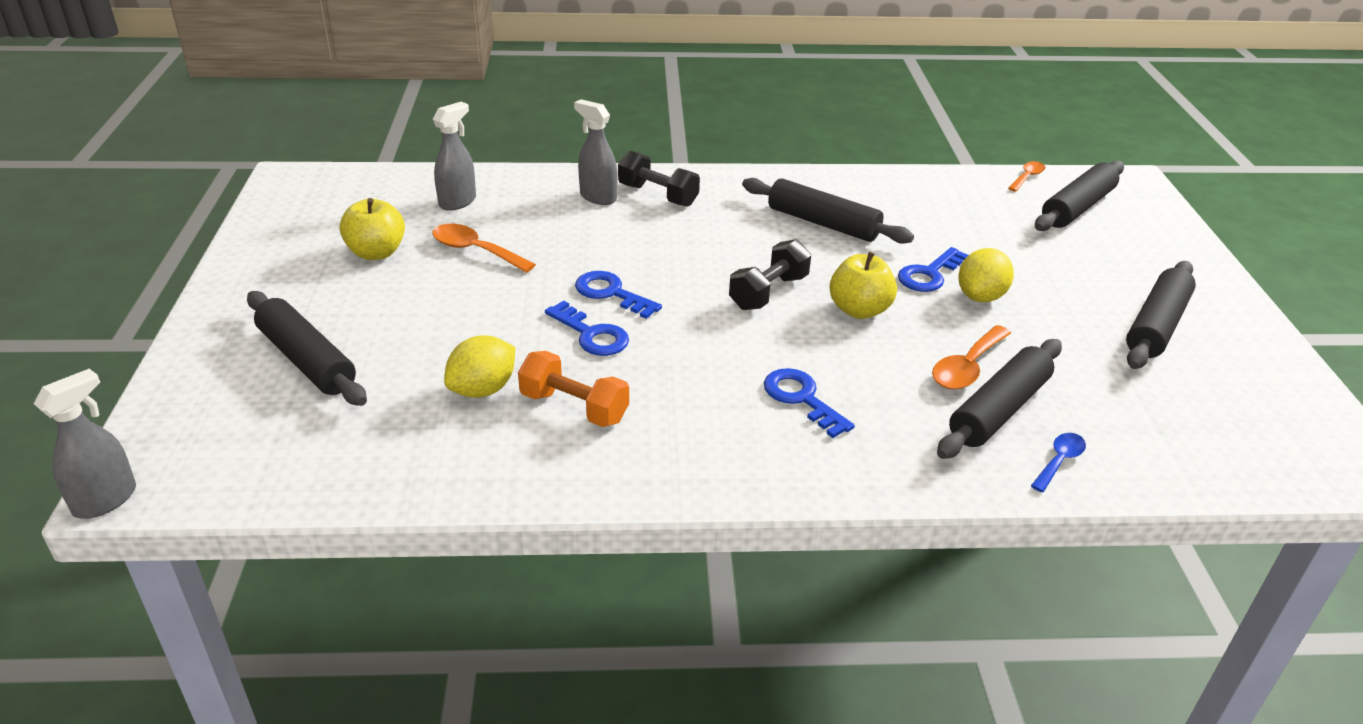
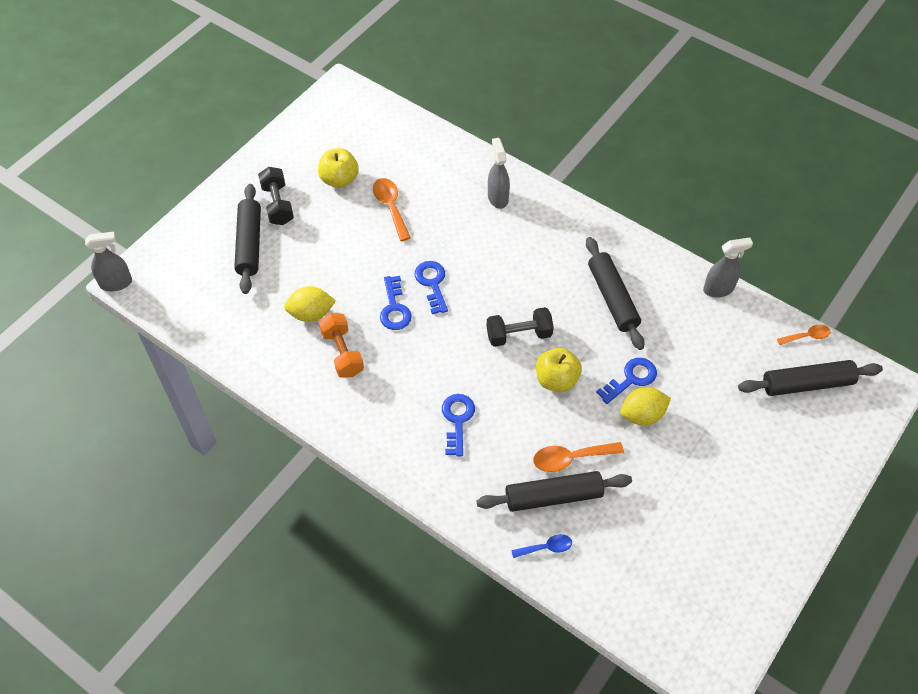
camera: 40 degrees right, 20 degrees up
(458, 202) = (415, 158): grey spray bottle -> grey spray bottle (718, 289)
(658, 195) = (535, 216): black dumbbell -> black dumbbell (277, 204)
(929, 274) = (631, 379): blue key -> blue key turned 150 degrees clockwise
(1156, 326) = (726, 505): black rolling pin -> none

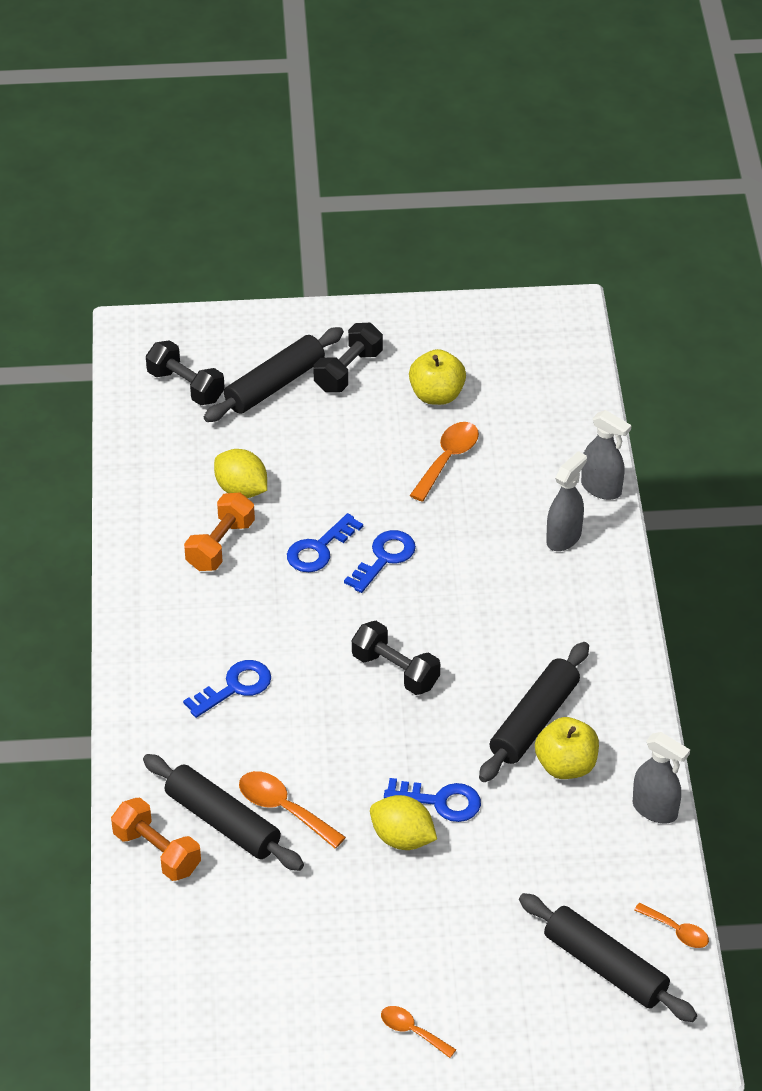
camera: 50 degrees right, 10 degrees down
(116, 283) = (121, 325): grey spray bottle -> grey spray bottle (601, 488)
(202, 285) = (186, 386): none -> black dumbbell
(546, 547) = (157, 852): blue spoon -> orange dumbbell
(556, 380) = (371, 738): yellow apple -> yellow apple (566, 765)
(783, 506) = (412, 1031): none -> orange spoon

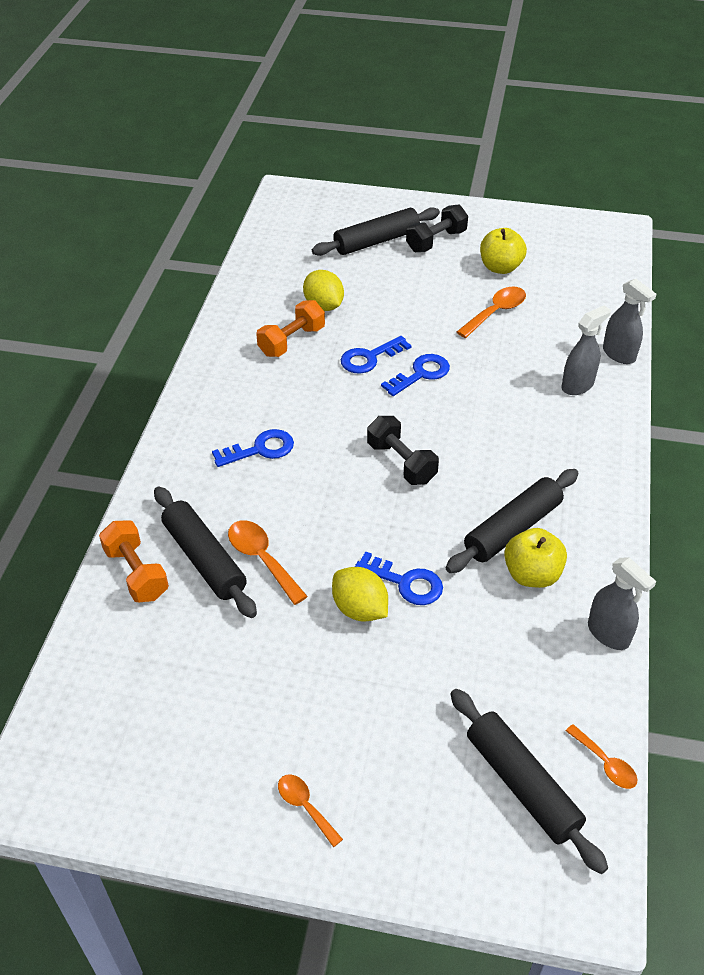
camera: 15 degrees right, 0 degrees up
(186, 386) = (309, 232): black dumbbell -> none

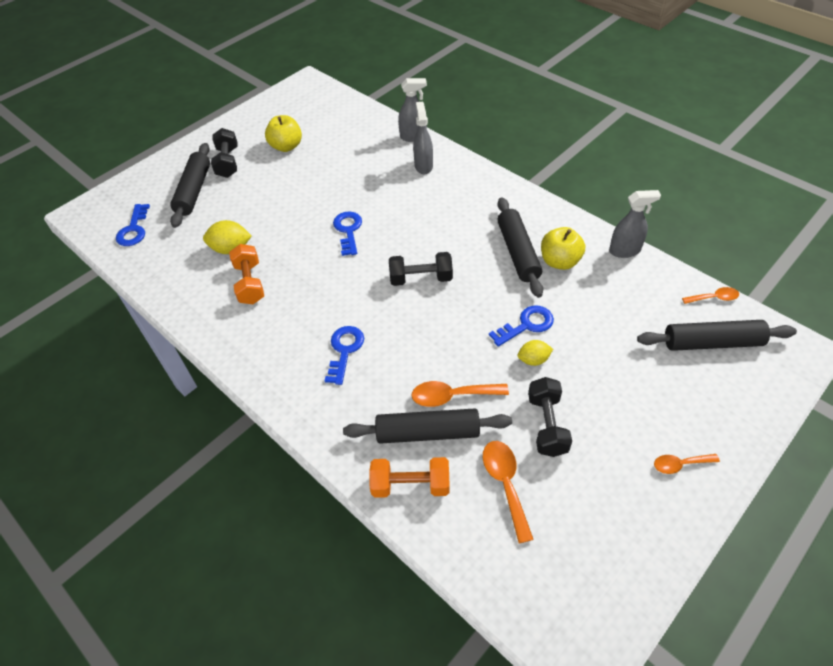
camera: 55 degrees left, 5 degrees up
(278, 656) = (547, 425): none -> black dumbbell
(360, 609) = (533, 360): yellow lemon -> yellow lemon, size x0.65
(369, 358) = (308, 249): blue key -> blue key (134, 229)
(496, 312) = (325, 168): orange spoon -> orange spoon (505, 484)

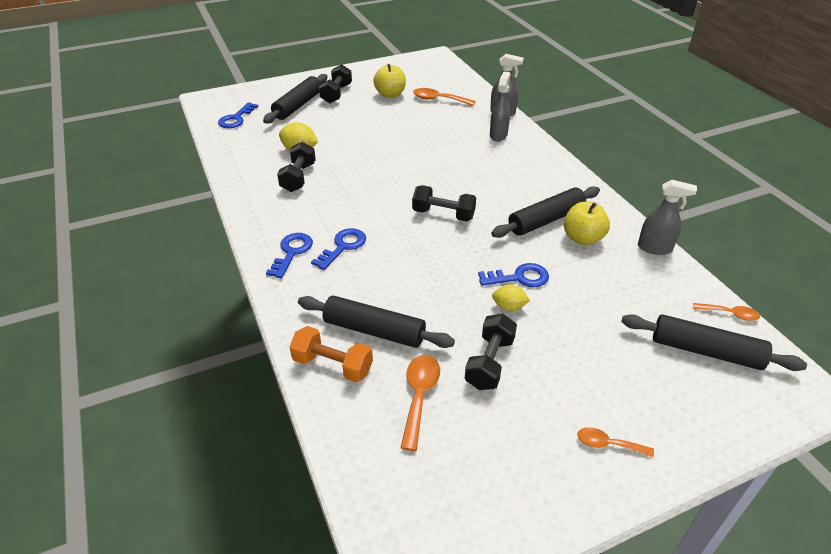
camera: 20 degrees right, 10 degrees down
(250, 283) = (298, 177): orange dumbbell -> black dumbbell
(348, 230) = (403, 163): blue key -> blue key (292, 252)
(452, 396) = (414, 310): orange spoon -> orange spoon (438, 99)
(518, 252) = (546, 220): black rolling pin -> black rolling pin turned 45 degrees clockwise

